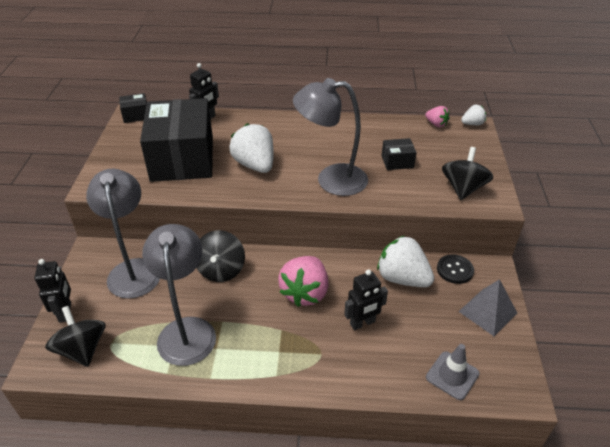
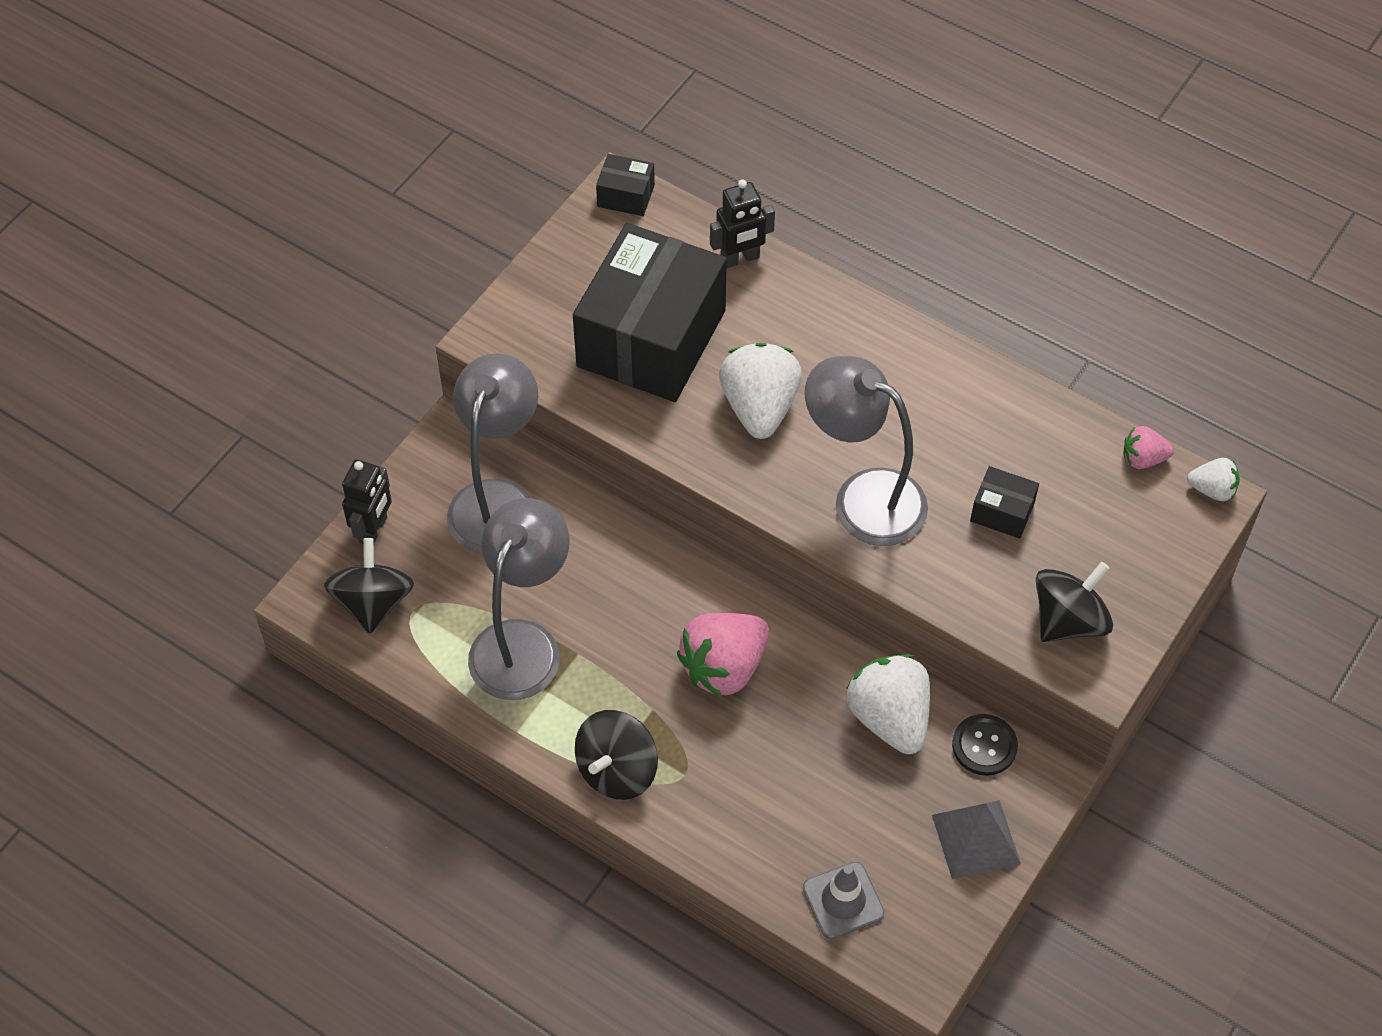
camera: 30 degrees right, 15 degrees up
(221, 270) = (623, 564): black spinning top -> black spinning top (617, 770)
(362, 323) = (774, 759): black robot -> none
(436, 124) = (1143, 459): pink strawberry -> pink strawberry turned 105 degrees clockwise

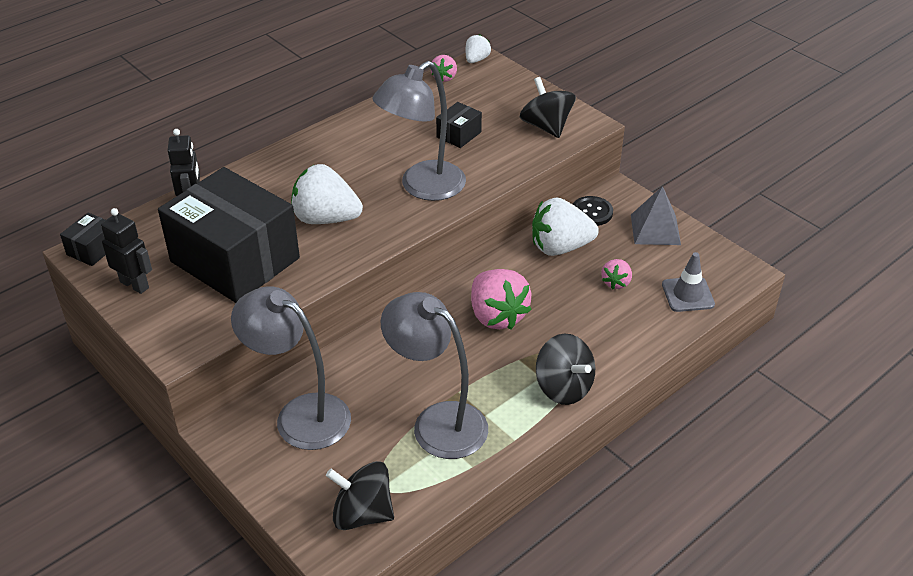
camera: 75 degrees left, 15 degrees down
(374, 530) = (291, 501): black robot -> black robot (135, 284)
(838, 802) = (616, 282): none -> pink strawberry

